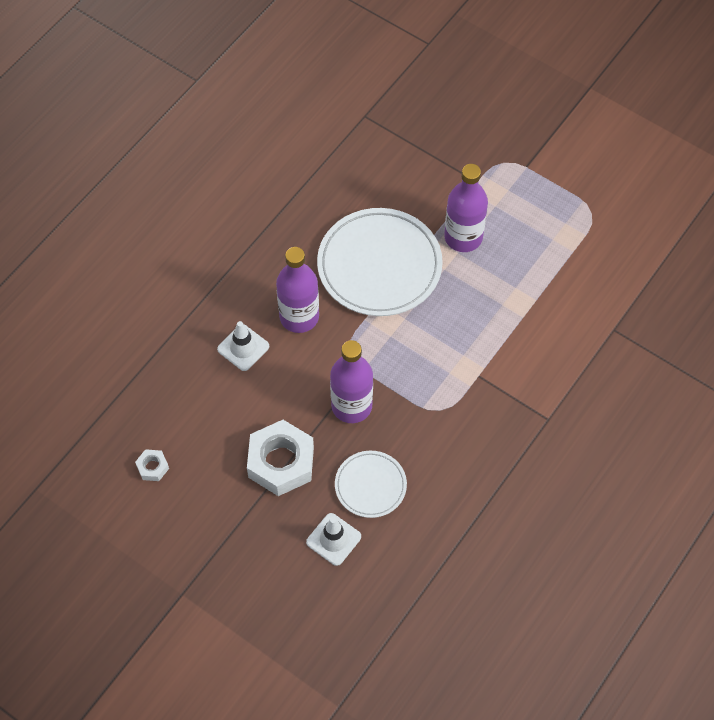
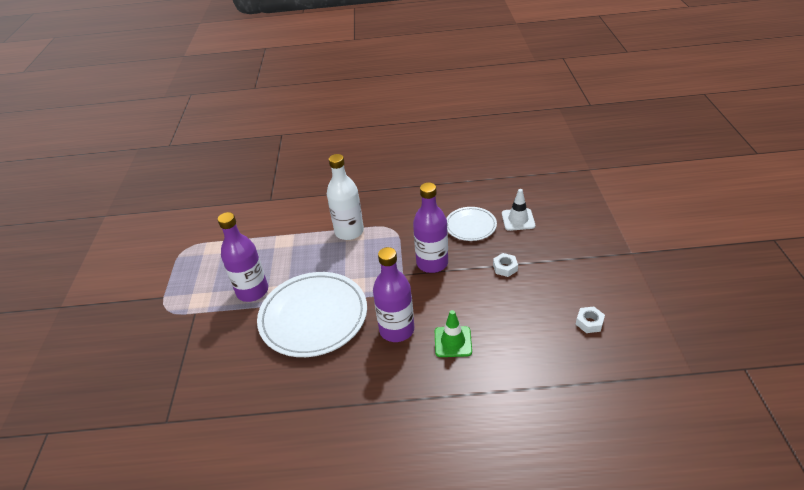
camera: 125 degrees left, 20 degrees down
(243, 348) = (453, 342): white traffic cone -> green traffic cone
(281, 462) = (505, 267): white nut -> white nut, size x0.45
(476, 368) = (349, 231): none -> white bottle

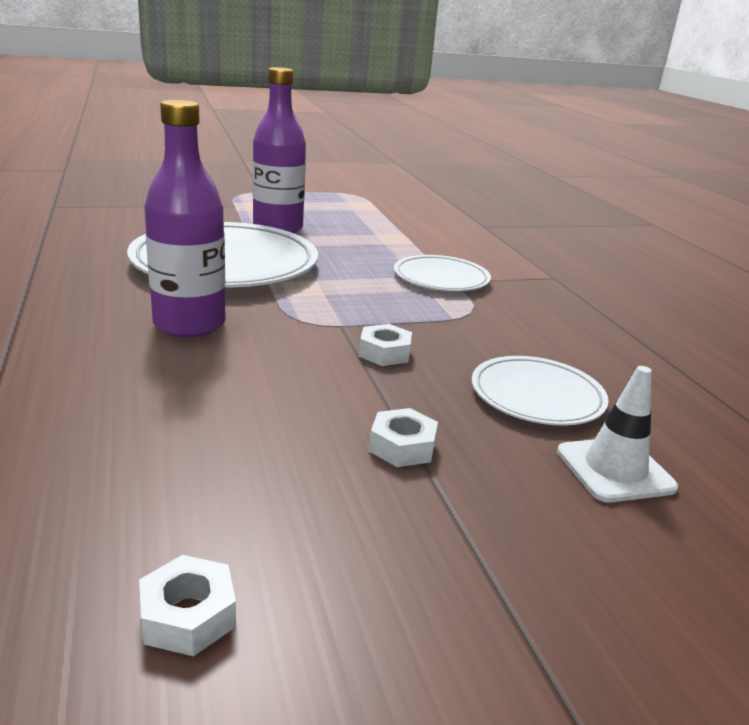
camera: 70 degrees right, 15 degrees down
(349, 231) = (441, 278): white bottle -> white plate
(432, 263) = (384, 353): purple bottle -> white nut
(453, 342) = (147, 379): green traffic cone -> none

